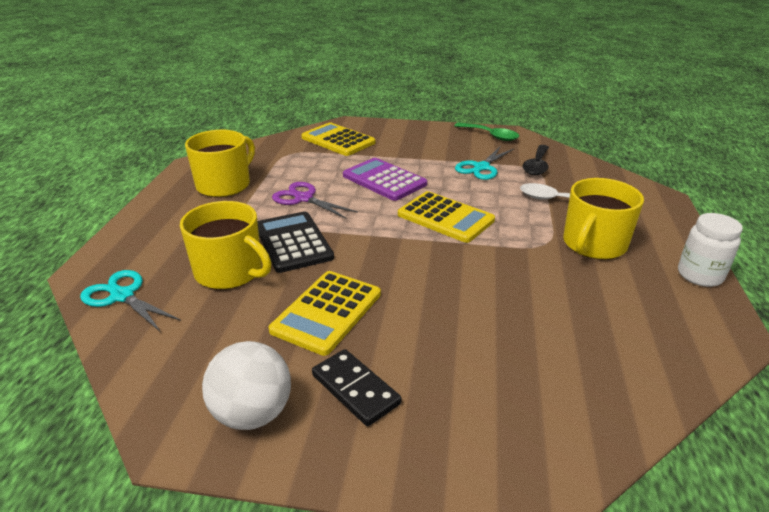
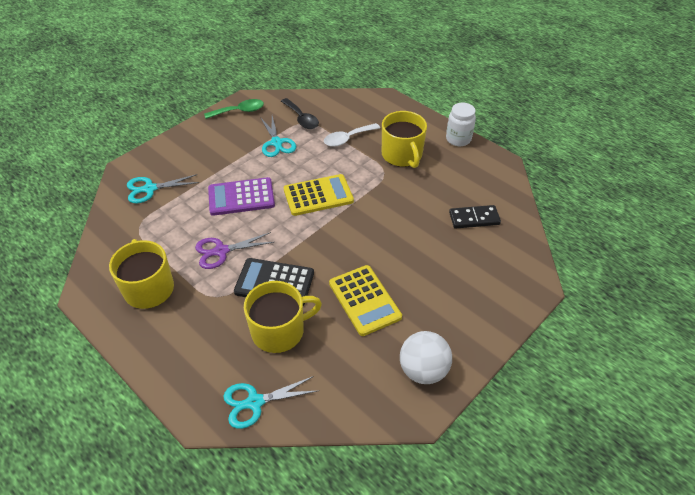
camera: 55 degrees left, 15 degrees up
(338, 140) = (150, 189): yellow calculator -> turquoise scissors
(355, 389) = (437, 318): black domino -> black domino (474, 218)

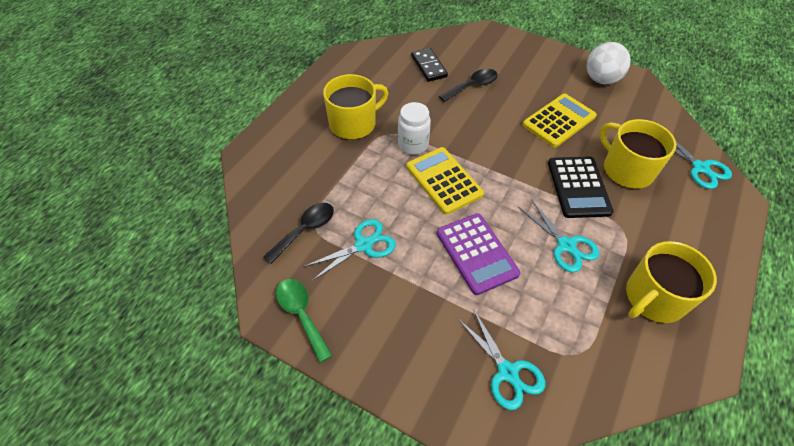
camera: 105 degrees left, 5 degrees up
(221, 251) = (566, 245): purple scissors -> turquoise scissors
(347, 139) = (337, 174): white spoon -> none
(435, 245) = (472, 86): none -> black spoon
(458, 139) = (315, 85): white jar -> white jar (413, 145)

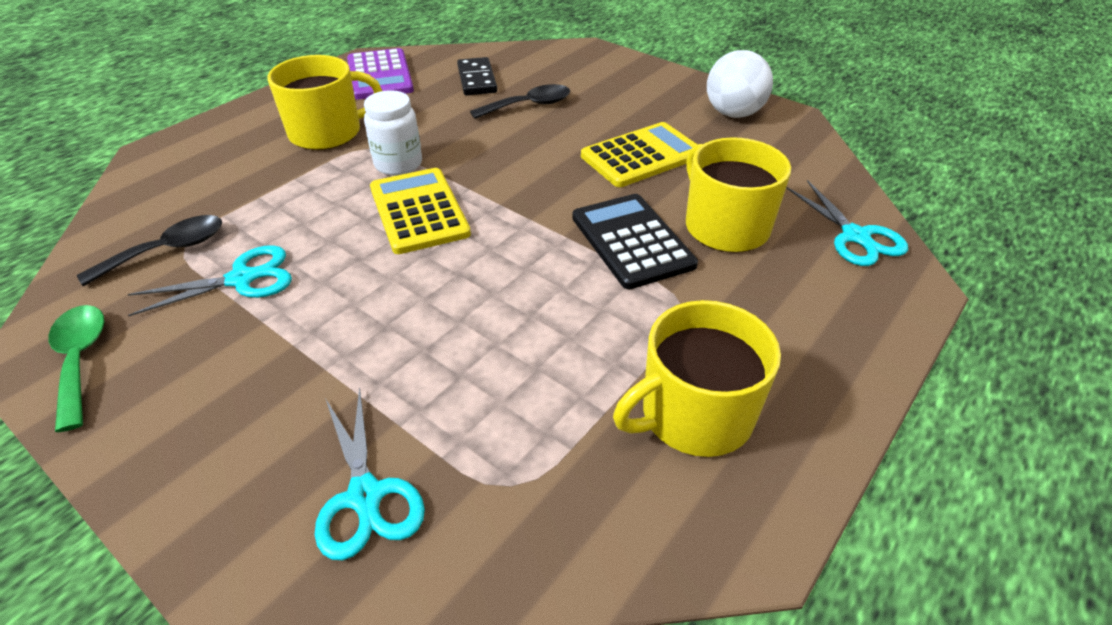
camera: 10 degrees right, 10 degrees down
(476, 253) = (414, 311): purple calculator -> purple calculator (379, 75)
(566, 245) = (572, 317): turquoise scissors -> none
(578, 187) = (632, 241): black calculator -> black calculator turned 150 degrees clockwise

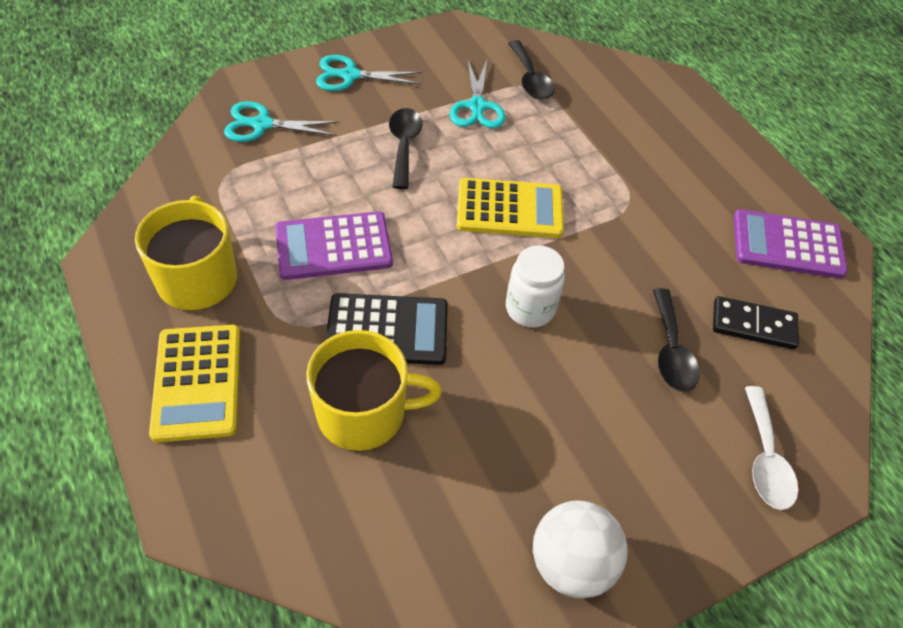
camera: 110 degrees right, 10 degrees up
(80, 360) = (440, 42): green spoon -> none
(327, 132) = (669, 182): yellow mug -> none
(348, 318) = (404, 145): none -> black spoon
(398, 164) = (590, 215): white jar -> white jar (530, 309)
(557, 316) = (333, 246): none -> purple calculator
(588, 65) = (765, 459): none -> white spoon
(642, 156) = (518, 407): yellow calculator -> yellow calculator (197, 382)
(856, 236) = (279, 520): turquoise scissors -> turquoise scissors (350, 76)

